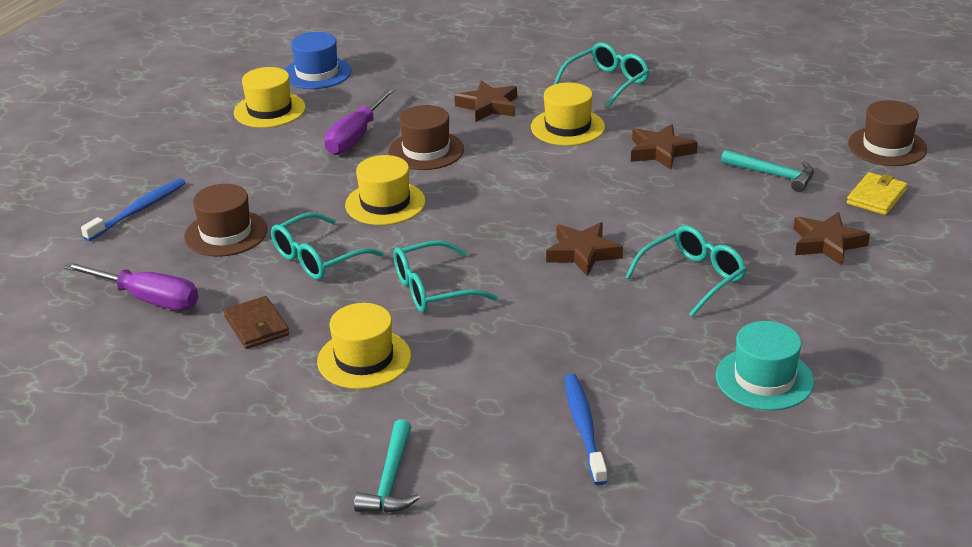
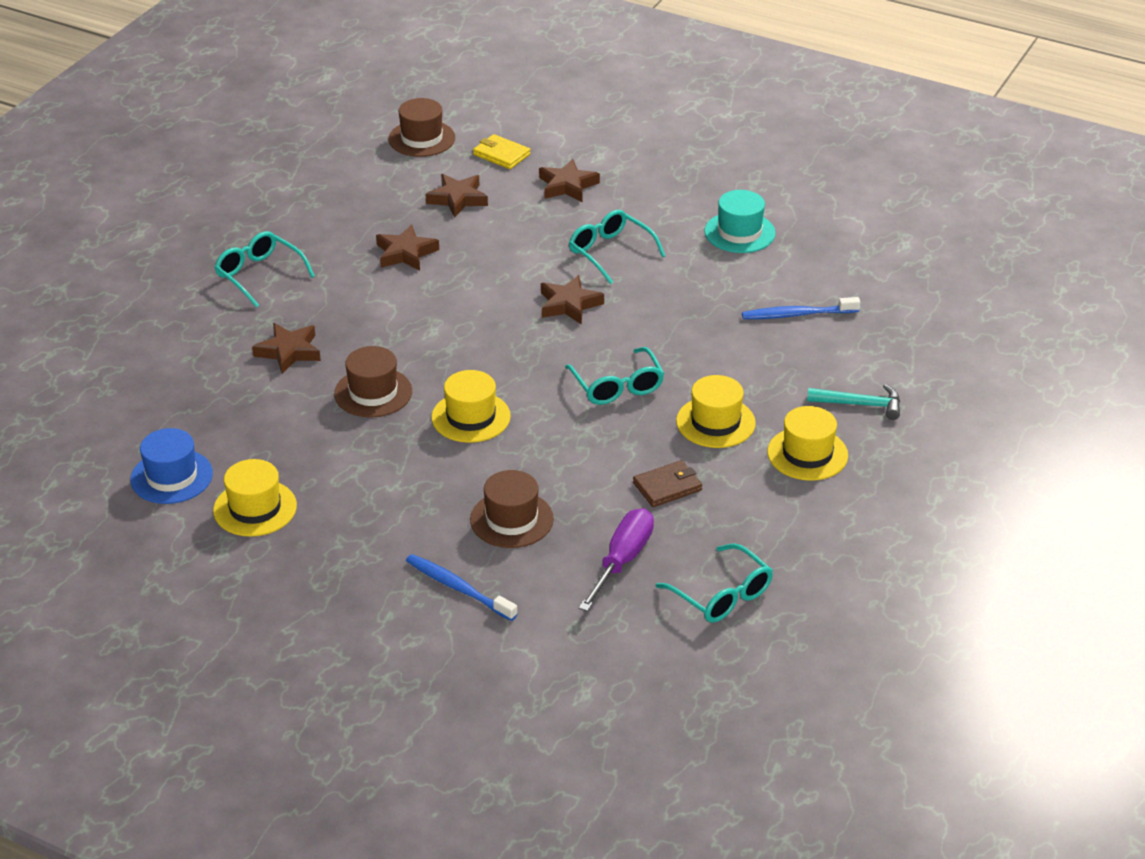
camera: 90 degrees left, 5 degrees up
(317, 258) = (562, 456): turquoise glasses -> turquoise glasses (722, 595)
(356, 136) = (332, 440): purple screwdriver -> none
(567, 127) = (346, 303): yellow hat -> yellow hat (807, 454)
(773, 175) = (458, 199): turquoise hammer -> brown star

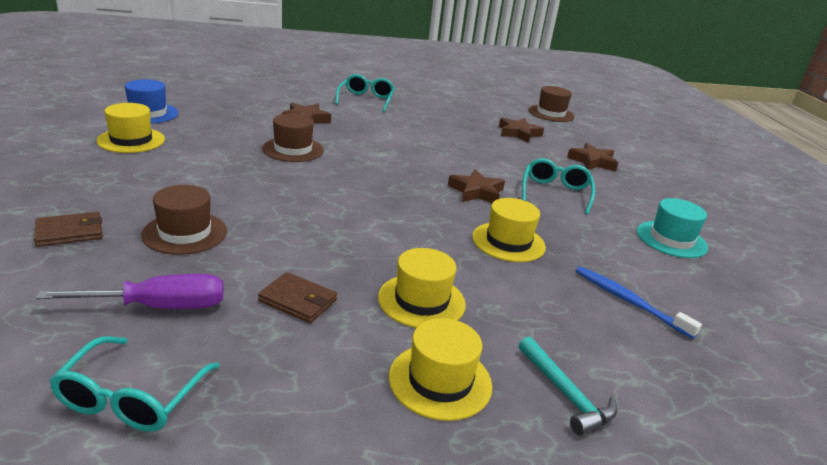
camera: 50 degrees right, 10 degrees down
(405, 253) = (444, 130): brown star -> none
(458, 588) = (70, 232): blue toothbrush -> brown wallet
(471, 417) = (302, 186): yellow hat -> yellow hat (508, 242)
(501, 154) = (580, 136): yellow wallet -> none
(617, 386) = (409, 236): turquoise glasses -> none

